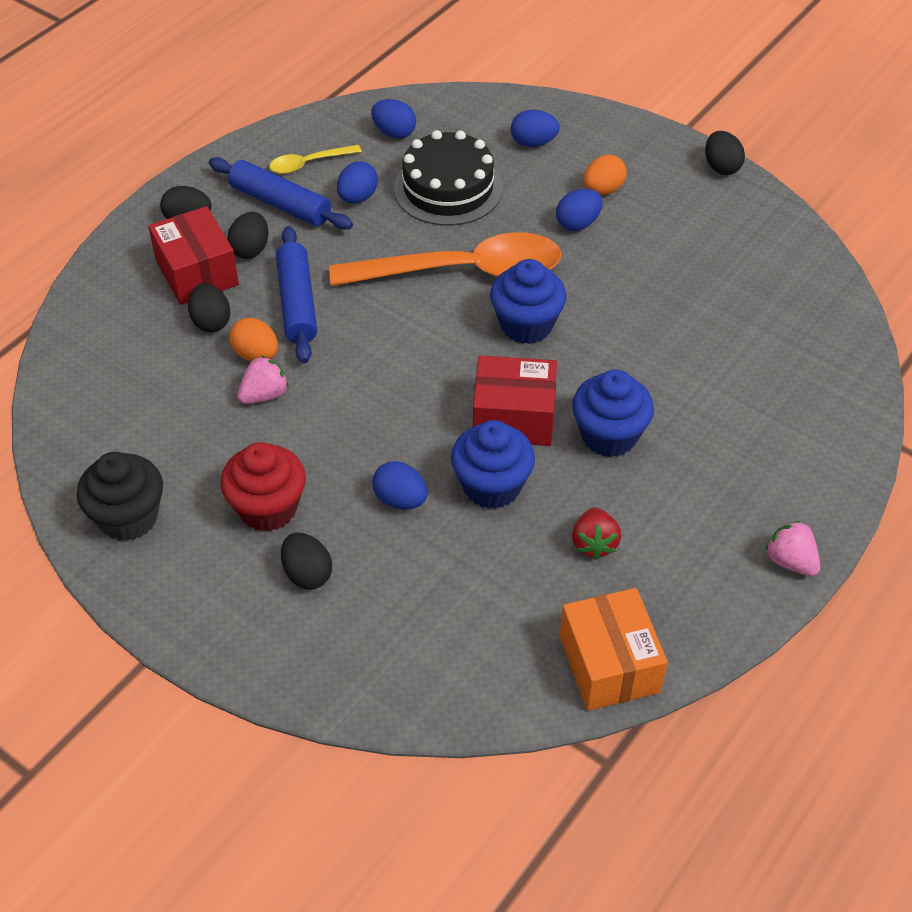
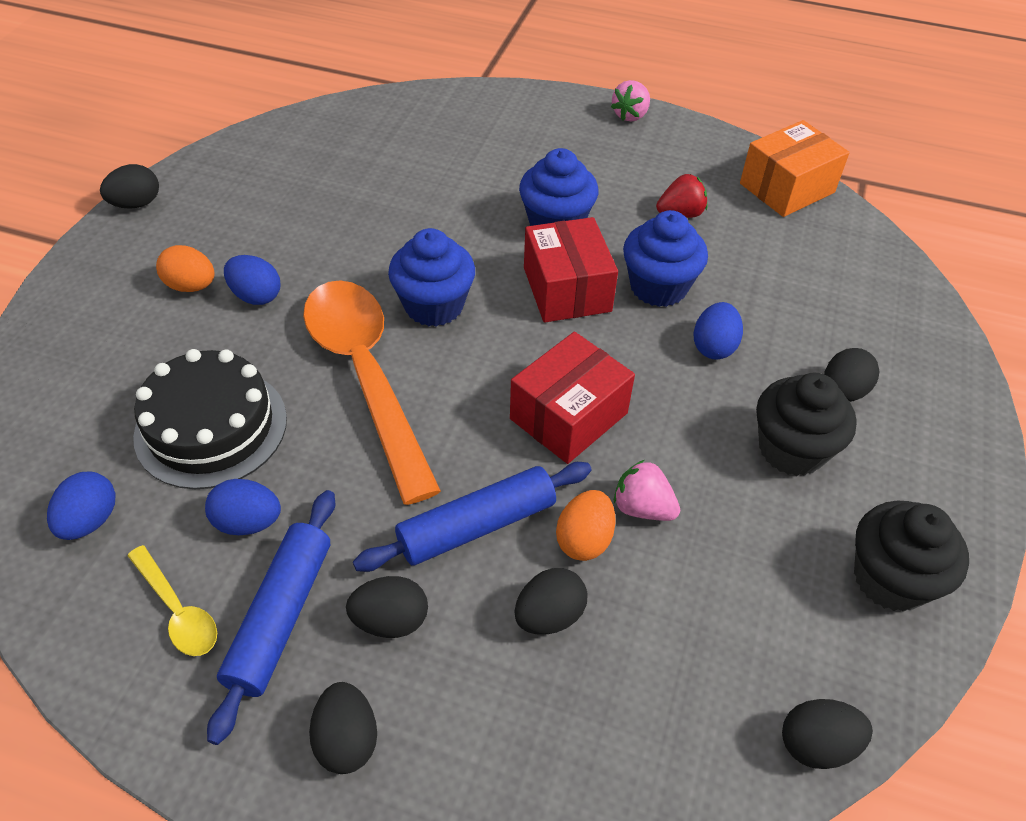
camera: 110 degrees left, 0 degrees up
(52, 422) = (816, 744): none -> black egg
(197, 273) = (461, 674): red box -> red box (568, 416)
(268, 508) = (791, 449): red cupcake -> black cupcake
(533, 143) = (104, 363): blue egg -> none

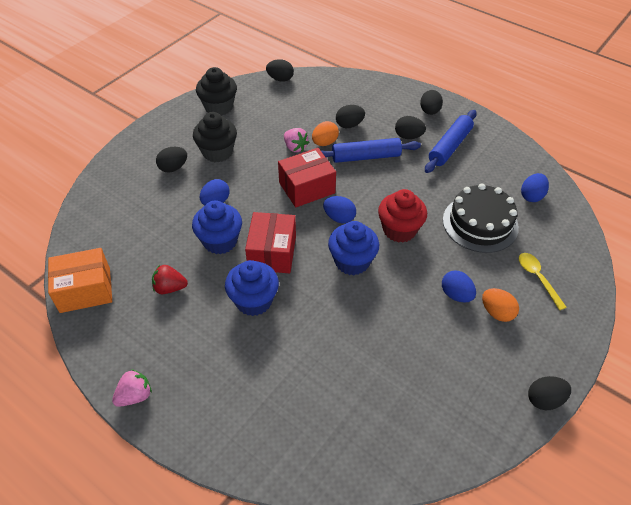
camera: 160 degrees left, 0 degrees up
(177, 610) = (490, 157): yellow spoon -> yellow spoon (537, 278)
(248, 522) = (462, 180): blue egg -> blue egg (339, 218)
(366, 377) = (399, 230): orange spoon -> red cupcake

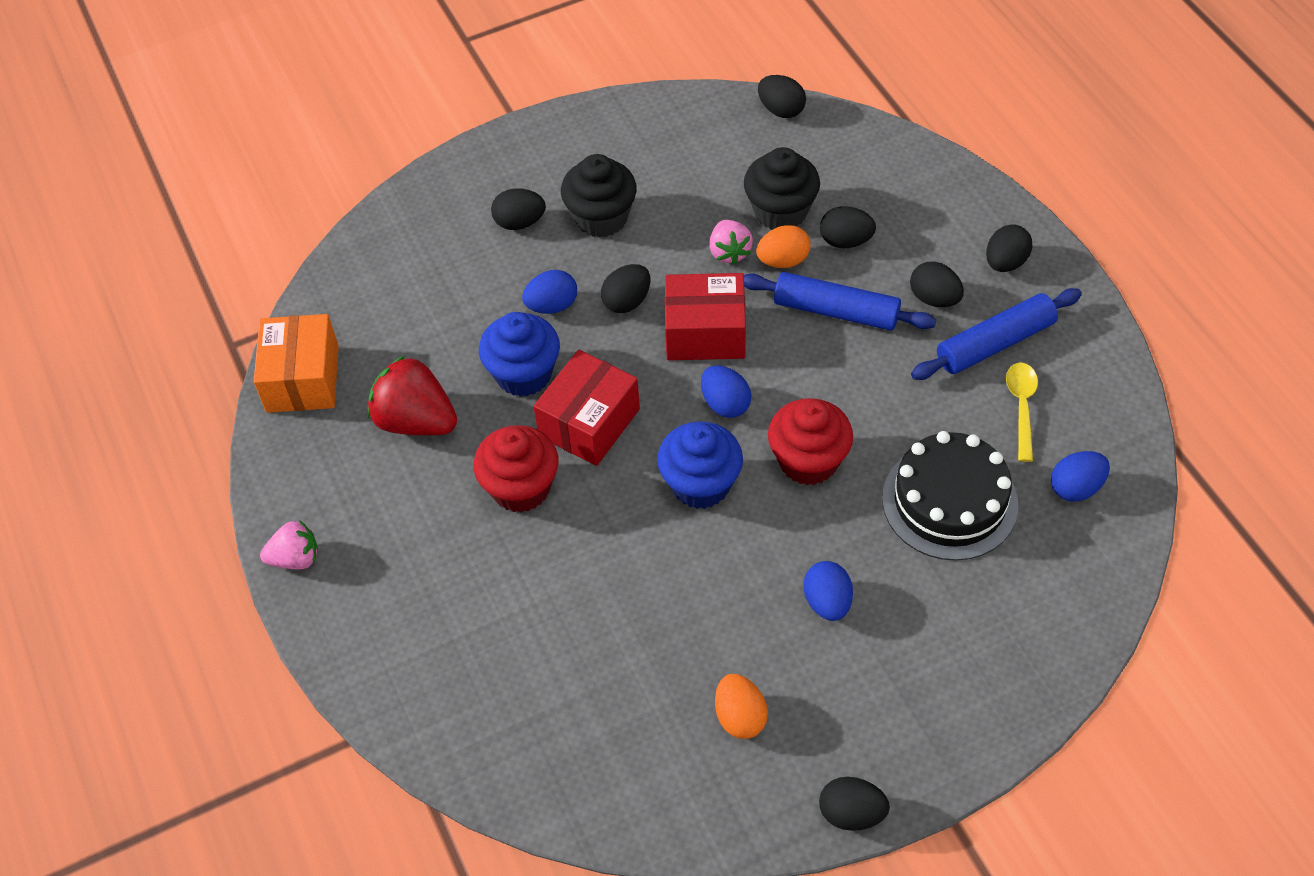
camera: 30 degrees right, 5 degrees up
(85, 290) = (302, 378): orange box -> orange box turned 75 degrees clockwise
(170, 288) = (416, 421): red strawberry -> red strawberry, size x1.67
(219, 107) = (648, 132): black cupcake -> black cupcake (780, 211)
(254, 301) = (521, 488): blue cupcake -> red cupcake
(256, 187) = (627, 301): none -> black egg
(497, 312) = (872, 656): orange egg -> orange egg (740, 717)
(537, 278) = (979, 630): yellow spoon -> yellow spoon (1021, 407)

